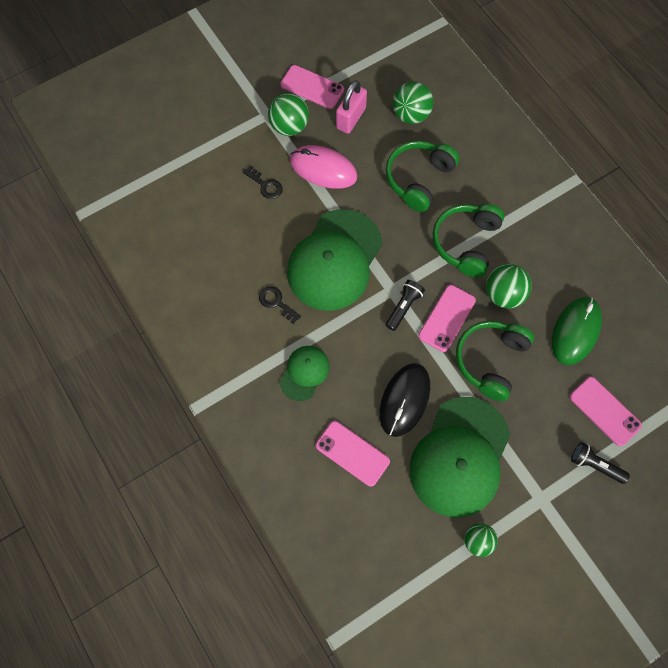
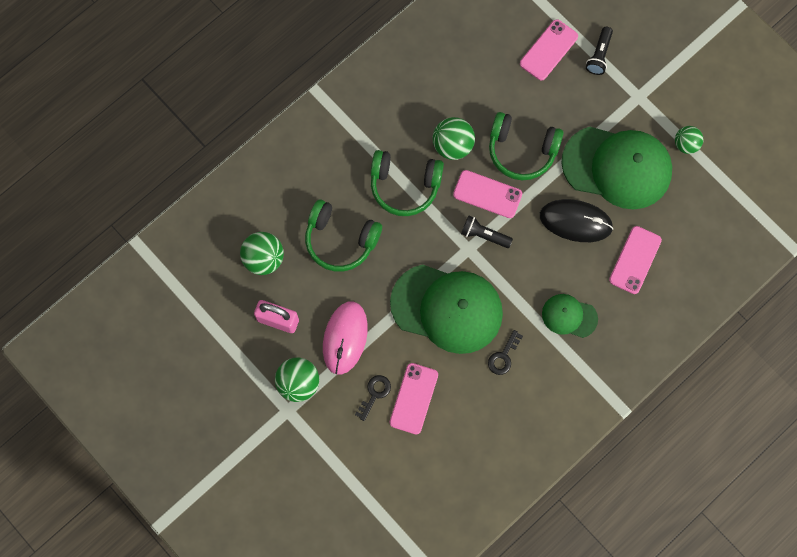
camera: 100 degrees left, 5 degrees up
(312, 87) = (244, 368): pink phone -> pink phone (413, 398)
(575, 331) = (478, 79): green mouse -> none

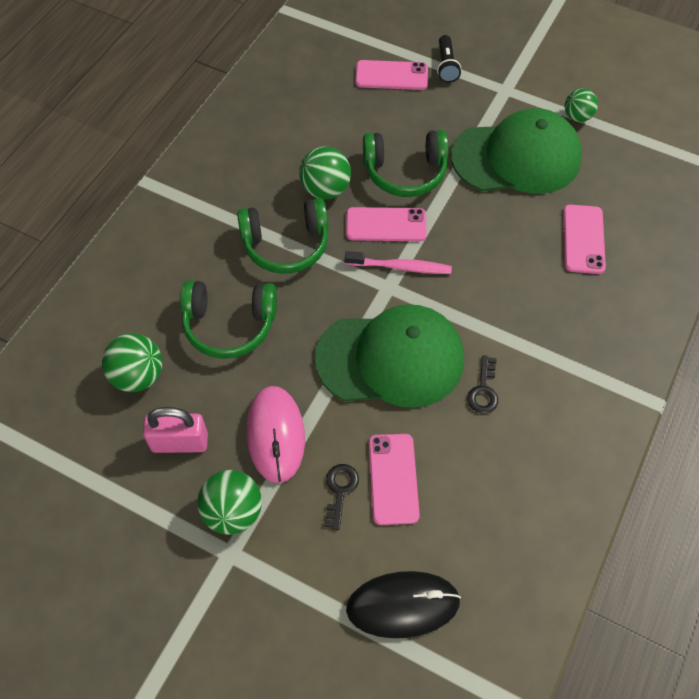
camera: 20 degrees left, 15 degrees down
(484, 235) = (400, 267): black flashlight -> pink toothbrush
(548, 50) = (391, 76): pink phone -> pink phone turned 75 degrees clockwise
(569, 316) = (539, 320): green cap -> none
(575, 221) = (498, 222): black mouse -> black mouse (403, 605)

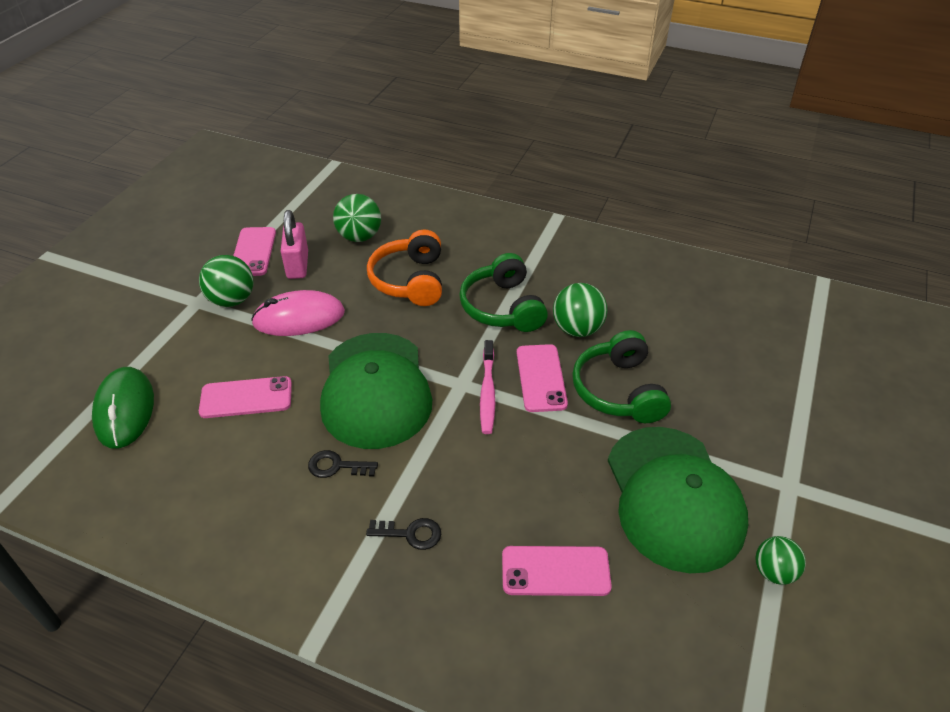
camera: 85 degrees right, 15 degrees down
(229, 325) = (410, 280): green headphones -> orange headphones
(340, 490) = (240, 362): black key -> black key (411, 534)
(391, 76) = (762, 372): pink phone -> pink phone (253, 252)
(403, 605) = (125, 410): black mouse -> green mouse
(446, 66) = (803, 422): black flashlight -> none

